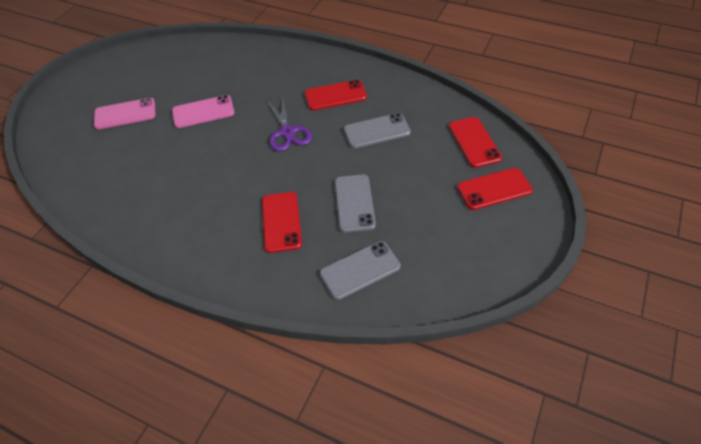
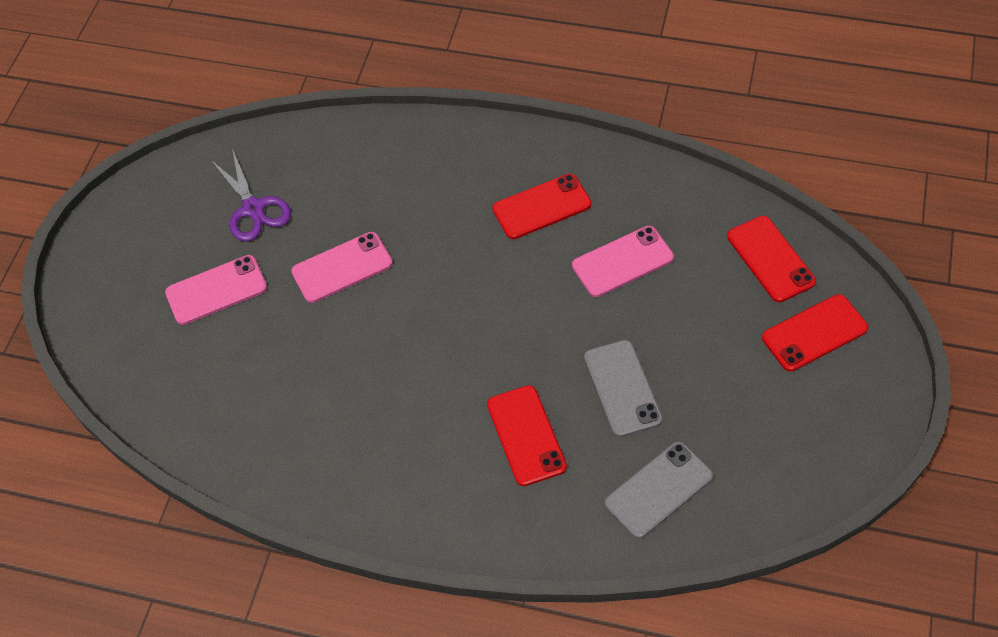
camera: 10 degrees left, 5 degrees up
(287, 132) = (488, 284): purple scissors -> purple scissors (253, 208)
(376, 131) = (622, 261): grey phone -> pink phone

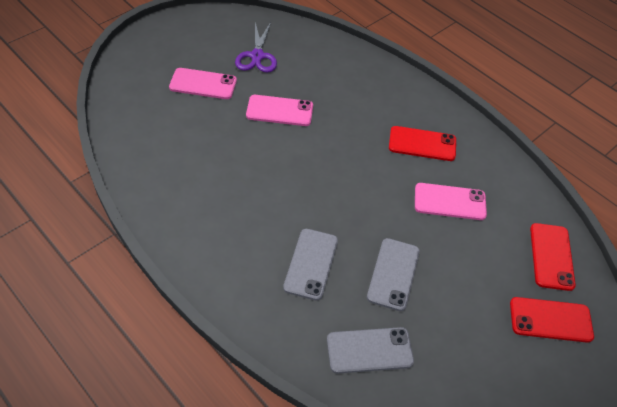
camera: 25 degrees right, 5 degrees down
(526, 435) = (311, 264): red phone -> grey phone

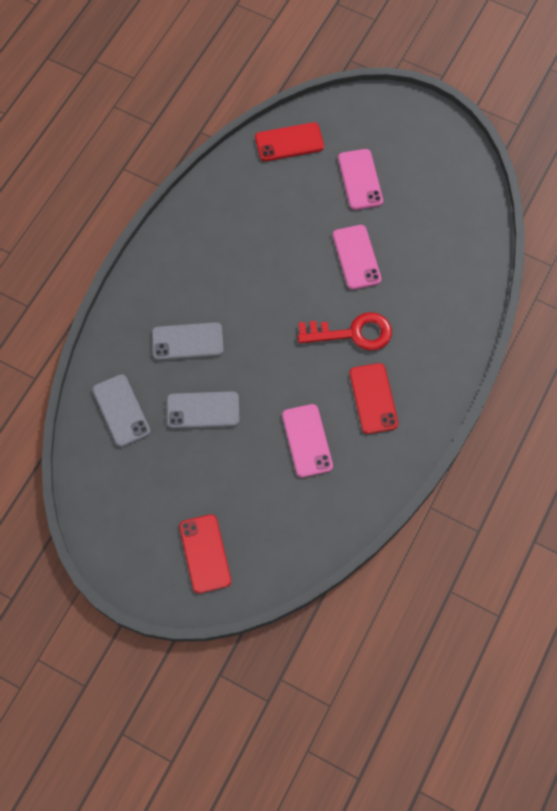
camera: 75 degrees right, 15 degrees up
(257, 56) = (425, 210): purple scissors -> none
(353, 137) = (352, 333): none -> red key
(551, 256) = (278, 546): red phone -> red phone (289, 142)

